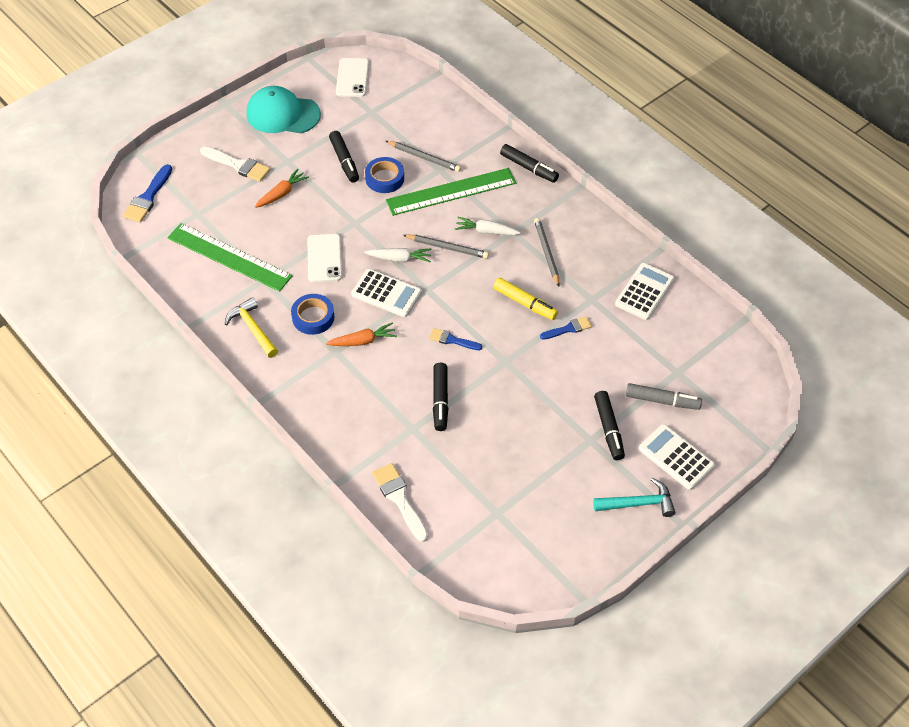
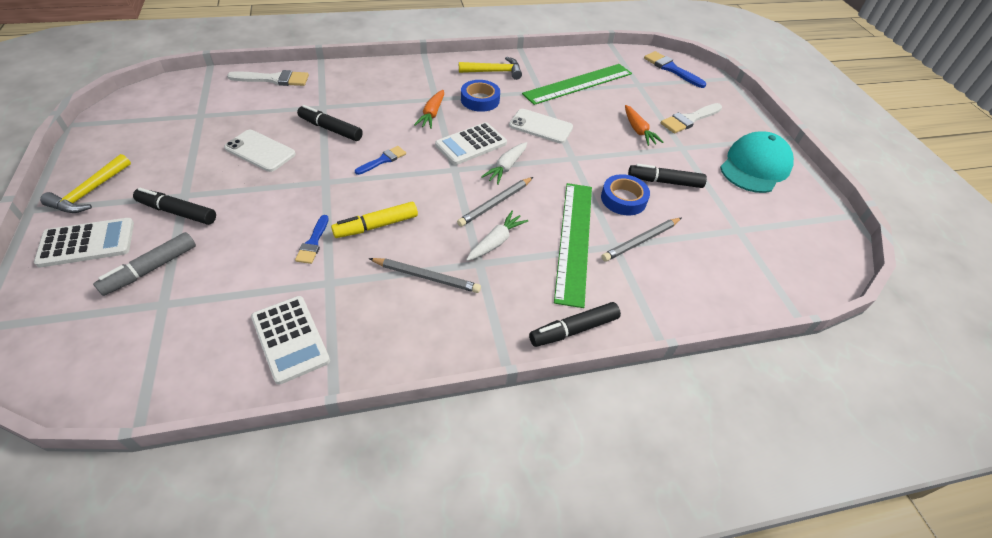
camera: 115 degrees right, 5 degrees down
(352, 78) = (806, 237): white phone -> white phone (260, 151)
(638, 503) = (90, 192): turquoise hammer -> yellow hammer

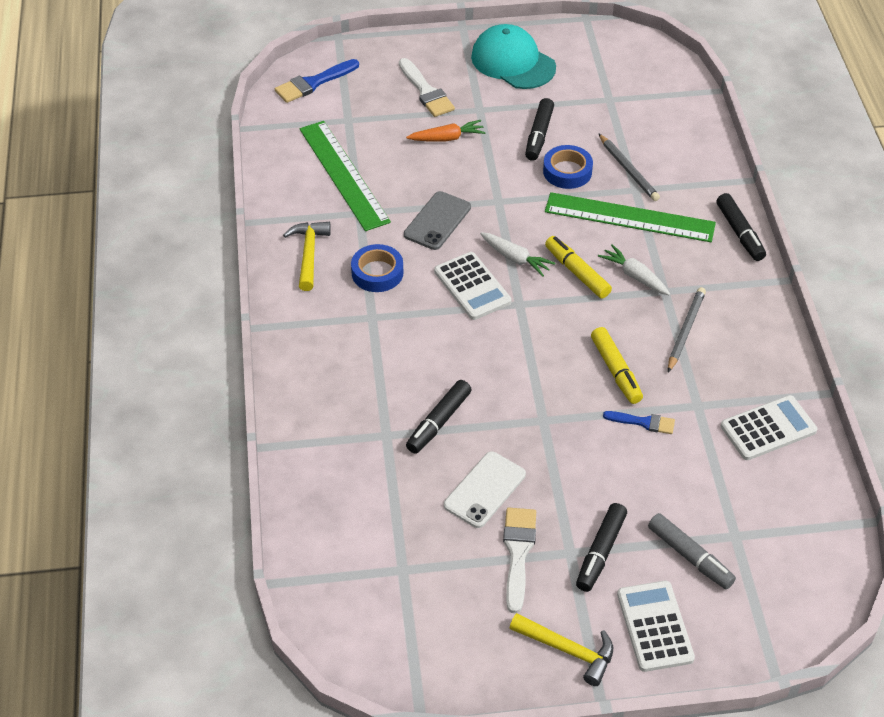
camera: 80 degrees left, 0 degrees up
(274, 79) = (313, 497): white brush -> white brush (518, 553)
(383, 160) = (503, 368): blue brush -> none
(432, 114) = (408, 321): orange carrot -> none
(495, 203) = (577, 272): grey pencil -> yellow marker
(540, 126) = (437, 221): white phone -> grey phone

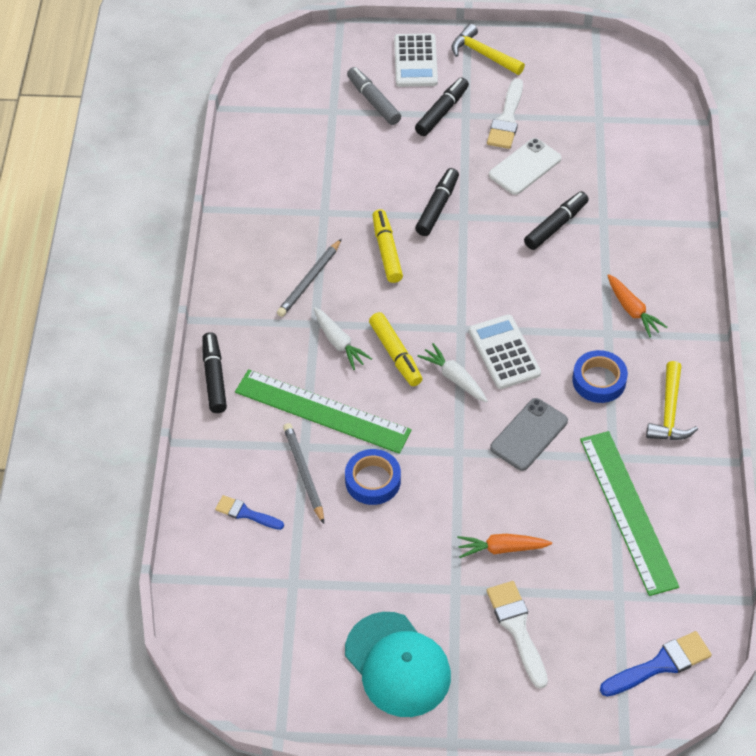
camera: 170 degrees left, 5 degrees up
(348, 341) = (632, 310): none -> orange carrot
(539, 135) = (392, 538): black marker -> black marker (437, 207)
(643, 422) = (376, 203): blue brush -> blue brush (246, 513)
(768, 429) = (271, 185): white calculator -> none

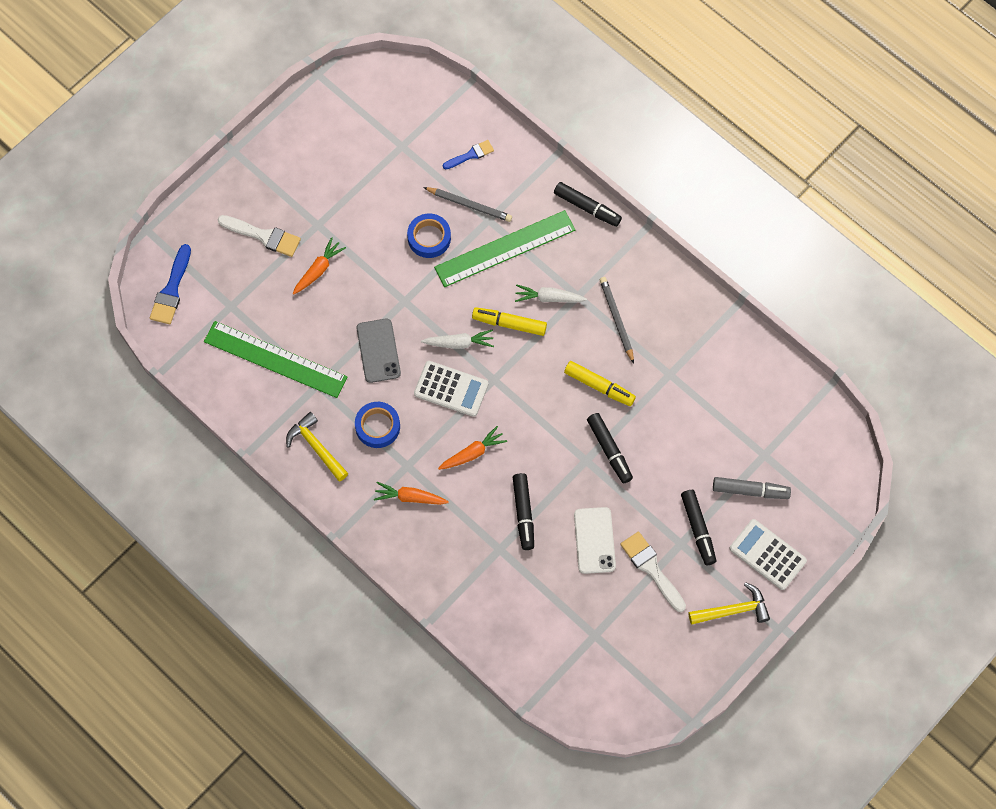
camera: 130 degrees right, 15 degrees up
(397, 664) = (301, 159): turquoise cap -> none
(544, 295) = (472, 453): none -> orange carrot

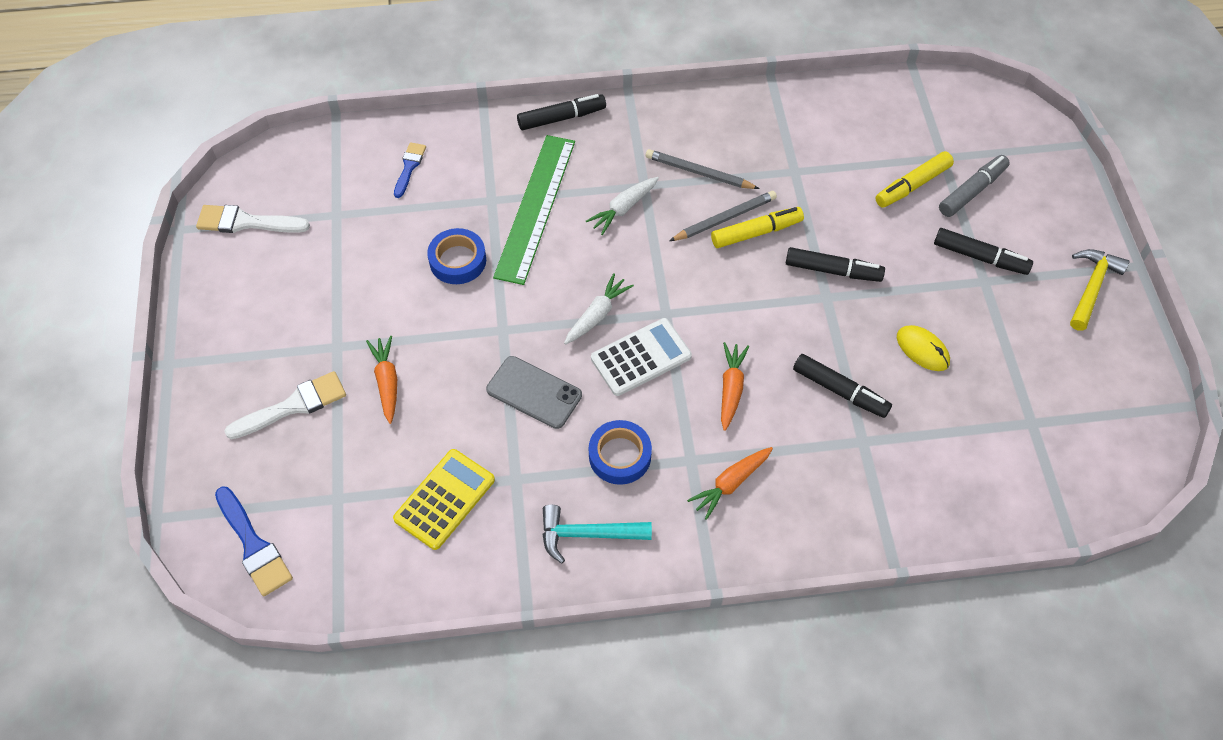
camera: 50 degrees left, 10 degrees down
(275, 359) = (445, 499): green ruler -> yellow calculator
(316, 447) = (588, 534): yellow hammer -> turquoise hammer
(469, 205) = (460, 204): grey pencil -> grey pencil (725, 219)
(509, 324) = (618, 259): yellow marker -> yellow marker (912, 185)
(594, 540) = (922, 350): white phone -> yellow mouse
(651, 568) = (993, 323): white brush -> white brush (246, 222)
(767, 554) = (1051, 222): white calculator -> none

